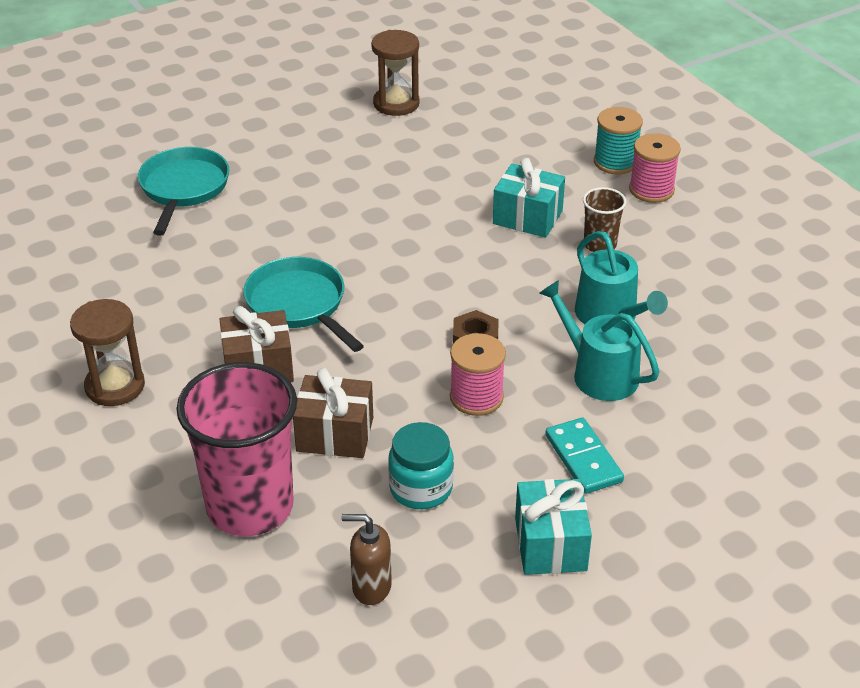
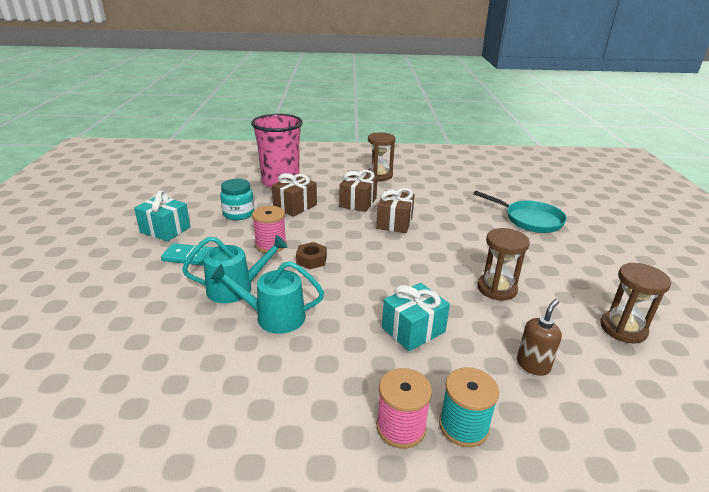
camera: 120 degrees right, 10 degrees down
(299, 304) = (394, 222): turquoise pan -> brown gift
(371, 587) = (210, 191): brown soap dispenser -> brown soap dispenser (533, 365)
(396, 183) = (497, 289): none -> brown hourglass
(600, 245) = (350, 350): brown cup -> none

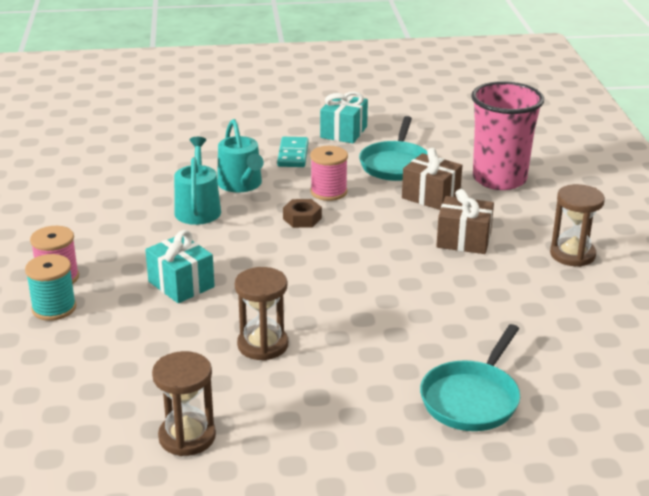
camera: 85 degrees right, 0 degrees up
(238, 214) = (395, 164): turquoise jar -> turquoise pan
(394, 222) = (413, 270): brown gift -> none
(533, 365) = (125, 356): brown soap dispenser -> none

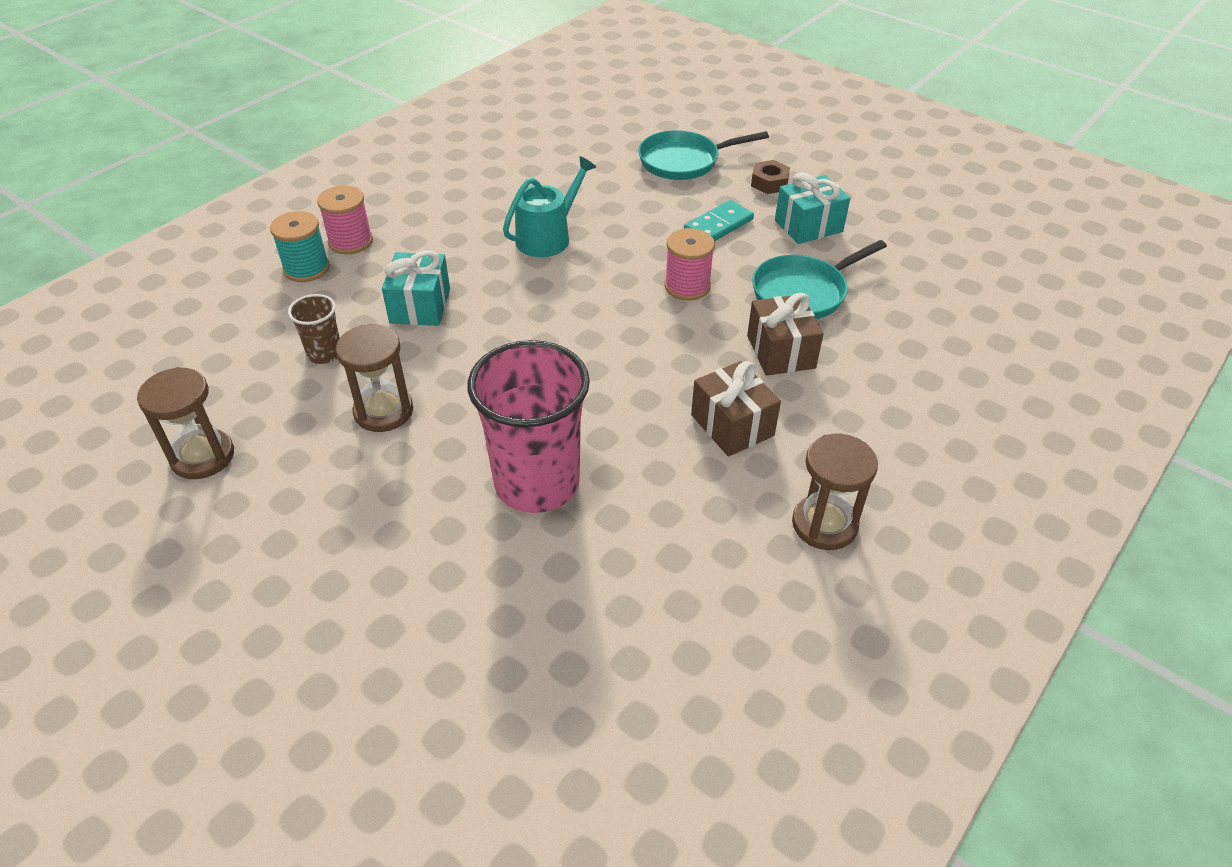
camera: 45 degrees right, 15 degrees up
(164, 342) = (325, 354): none -> brown cup
(241, 184) = (622, 232): turquoise watering can -> none
(302, 219) = (617, 301): brown nut -> brown nut (769, 183)
(472, 399) = (451, 609): turquoise pan -> turquoise pan (683, 161)
(499, 179) = (891, 376): pink cup -> pink cup (537, 483)

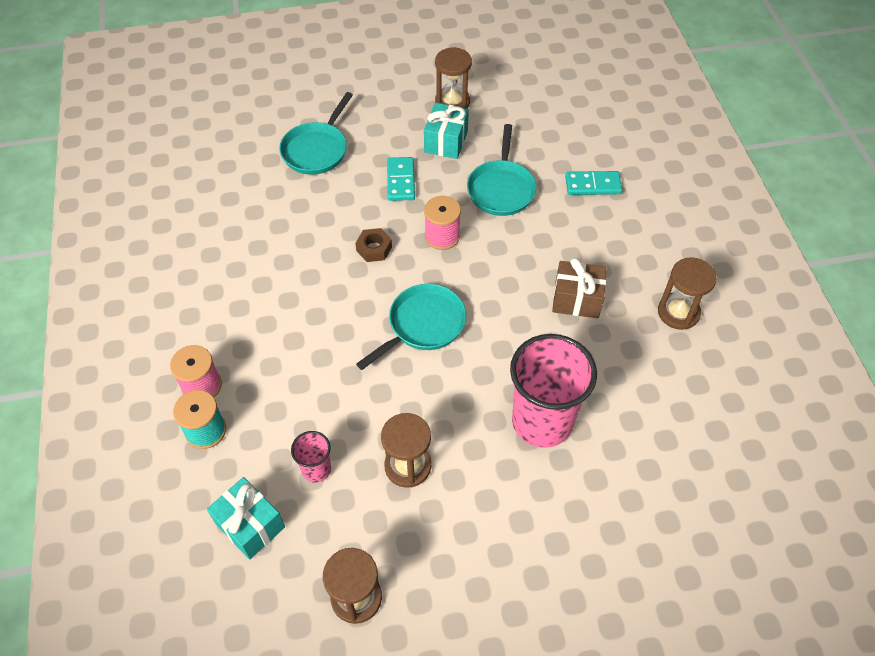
camera: 50 degrees left, 10 degrees up
(325, 354) = (316, 469): brown cup -> pink cup
(420, 306) = (320, 385): turquoise gift -> turquoise gift (250, 525)
(548, 237) = (320, 272): turquoise watering can -> none
(562, 332) = (423, 325): none -> turquoise pan
(769, 183) = (386, 127): brown nut -> brown nut (374, 249)
(781, 352) = (540, 236): brown gift -> none
(864, 203) = (452, 102): none -> brown hourglass
(908, 355) = (593, 185): none -> turquoise domino

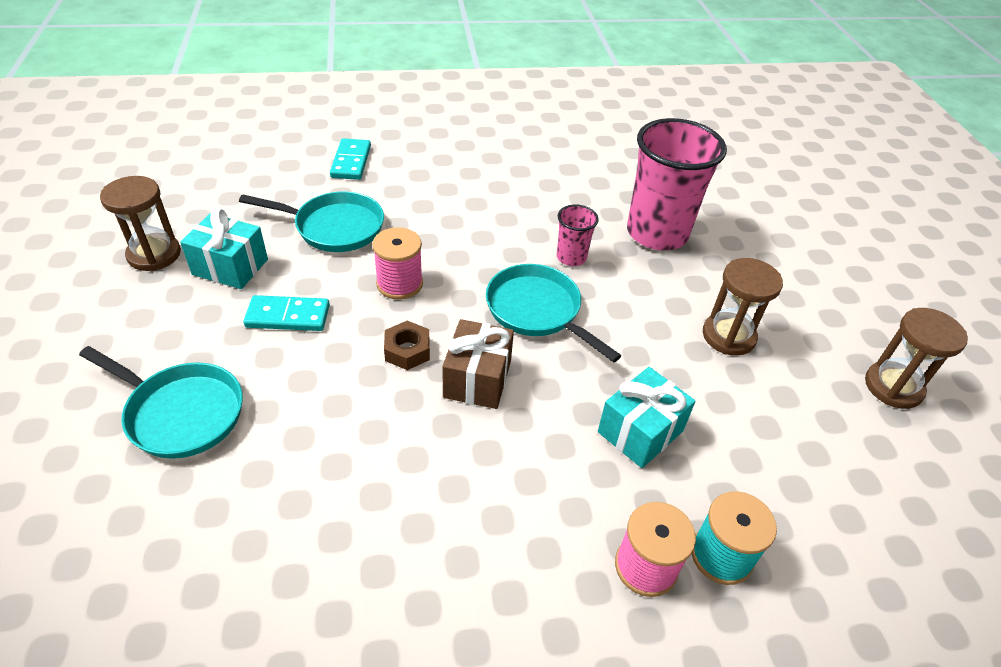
camera: 90 degrees left, 10 degrees down
(250, 525) = (846, 492): turquoise gift -> turquoise gift (640, 431)
(316, 469) = (752, 420): pink cup -> pink cup (571, 257)
(576, 299) = (507, 193): brown gift -> brown gift (477, 379)
(678, 312) = (527, 137): brown hourglass -> none

